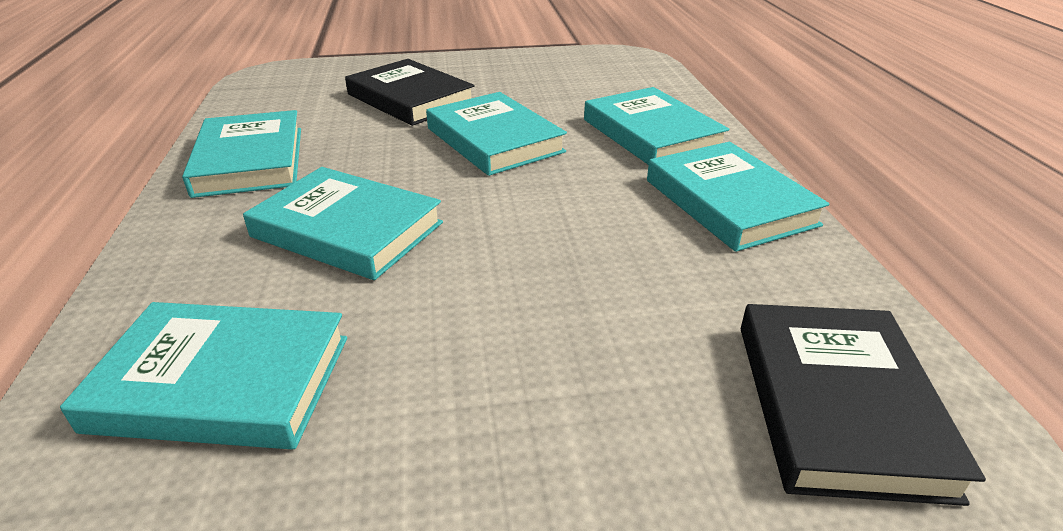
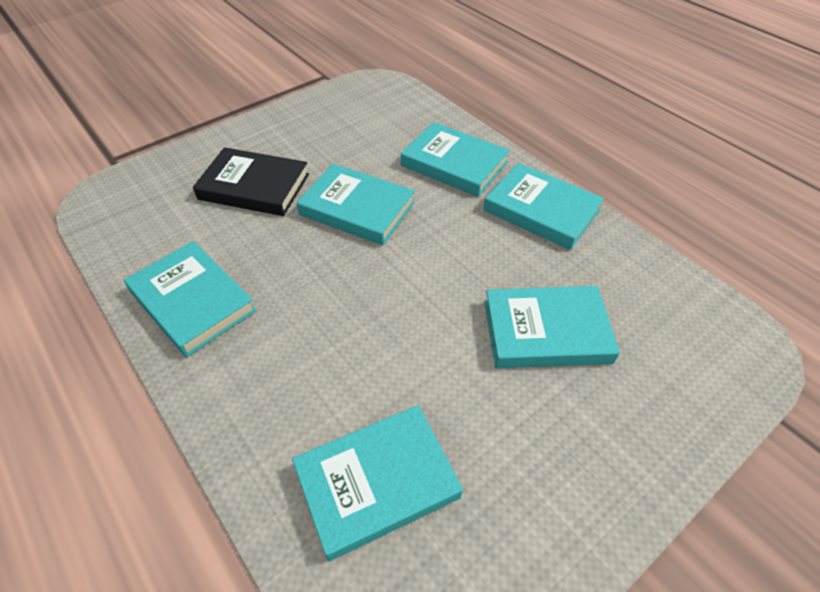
camera: 30 degrees left, 15 degrees up
(347, 230) = (334, 334): turquoise book -> turquoise book (546, 331)
(837, 405) = (677, 332): black book -> none

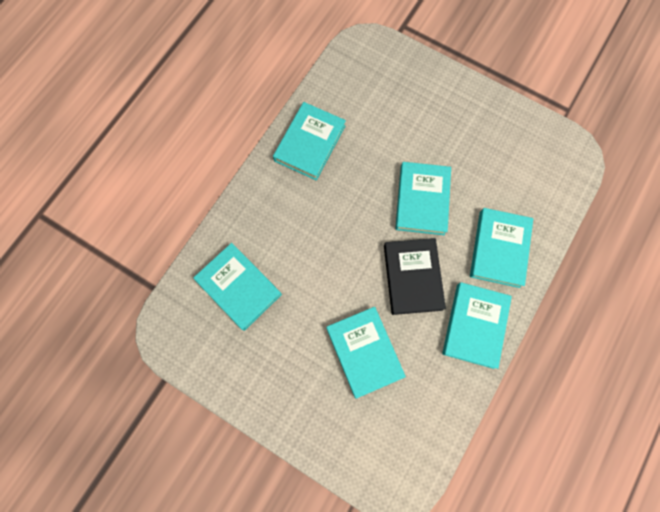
camera: 70 degrees right, 25 degrees up
(254, 187) = (414, 126): black book -> black book (412, 277)

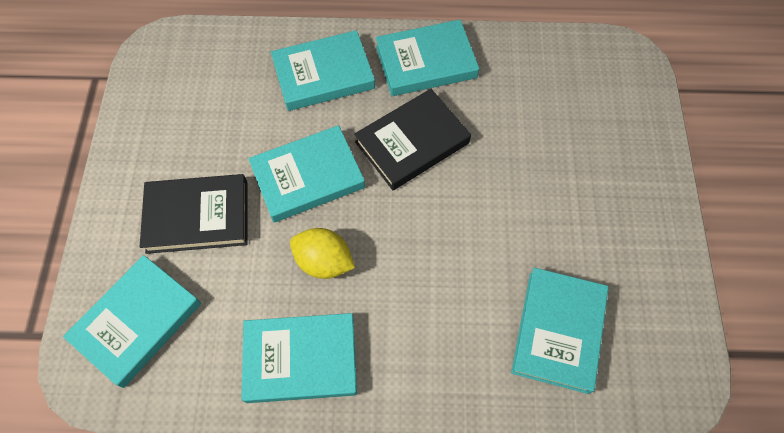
camera: 120 degrees left, 10 degrees down
(359, 182) = (324, 261): none -> yellow lemon
(364, 352) = (529, 150): turquoise book -> turquoise book (137, 322)
(428, 128) = (197, 216): none -> black book

